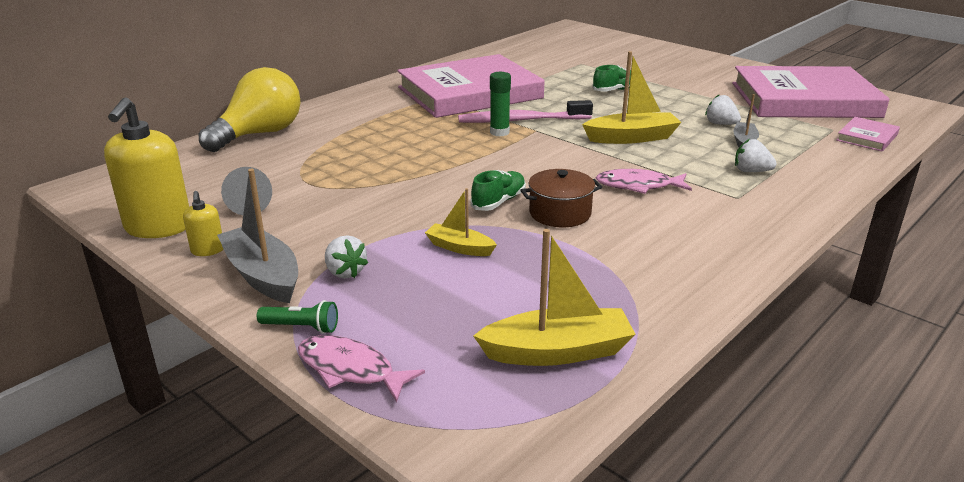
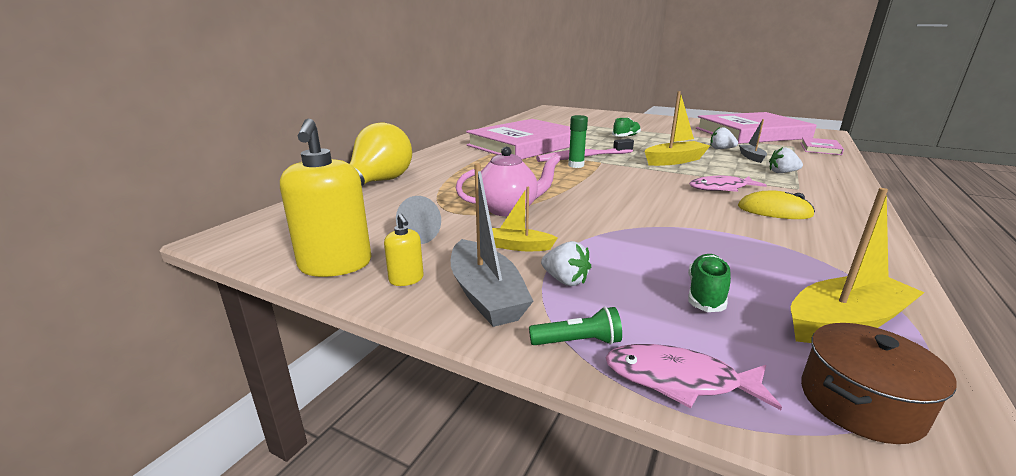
camera: 15 degrees left, 5 degrees down
(263, 275) = (486, 295): grey boat -> grey boat turned 150 degrees counterclockwise
(364, 185) = (508, 209): none -> pink teapot
(459, 247) = (644, 246): yellow boat -> yellow boat (519, 246)
(498, 202) = (632, 209): green shoe -> green shoe (705, 294)
(560, 213) = (690, 212): brown pot -> brown pot (860, 403)
(660, 225) = (774, 211): none -> yellow mouse

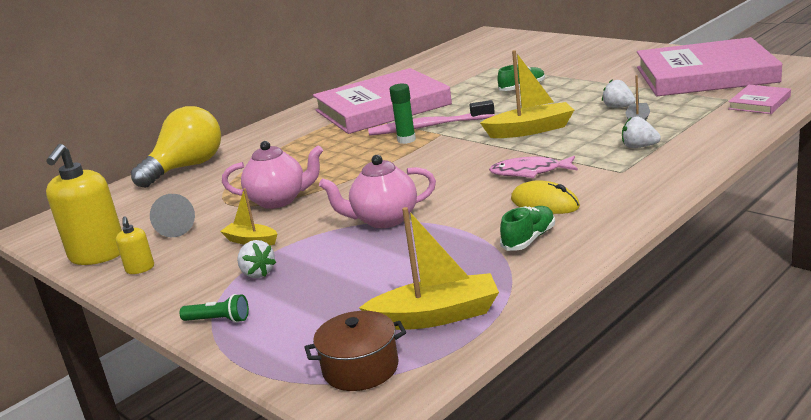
camera: 20 degrees right, 0 degrees up
(486, 295) = (187, 283): grey boat -> none
(641, 225) = (384, 220): none -> pink teapot
(679, 380) = (258, 348): pink fish -> none
(705, 294) = (356, 288): green shoe -> green shoe (529, 239)

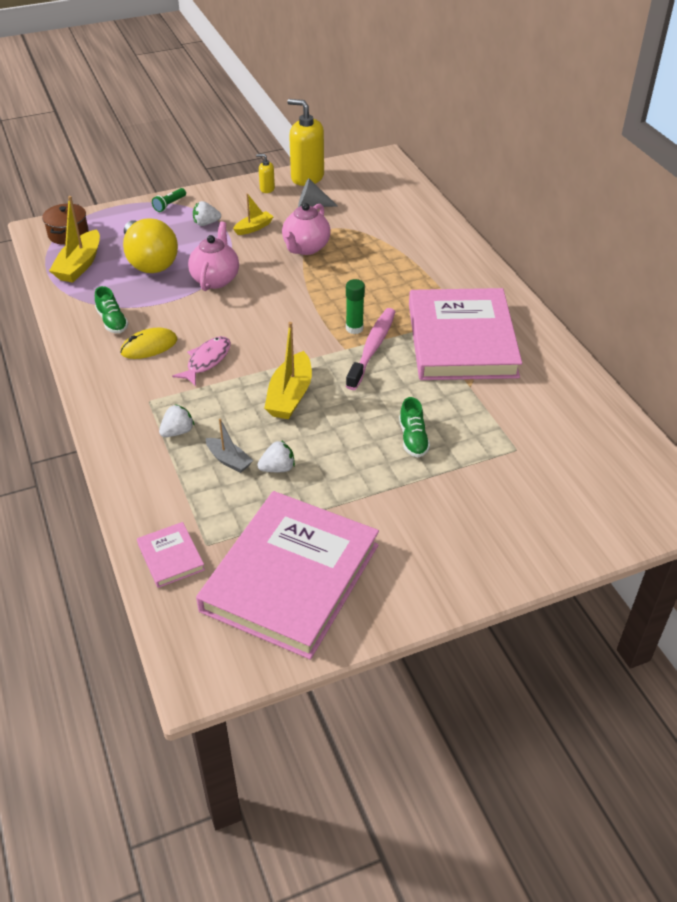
camera: 110 degrees right, 20 degrees up
(187, 167) = (428, 222): yellow light bulb -> yellow light bulb (150, 262)

